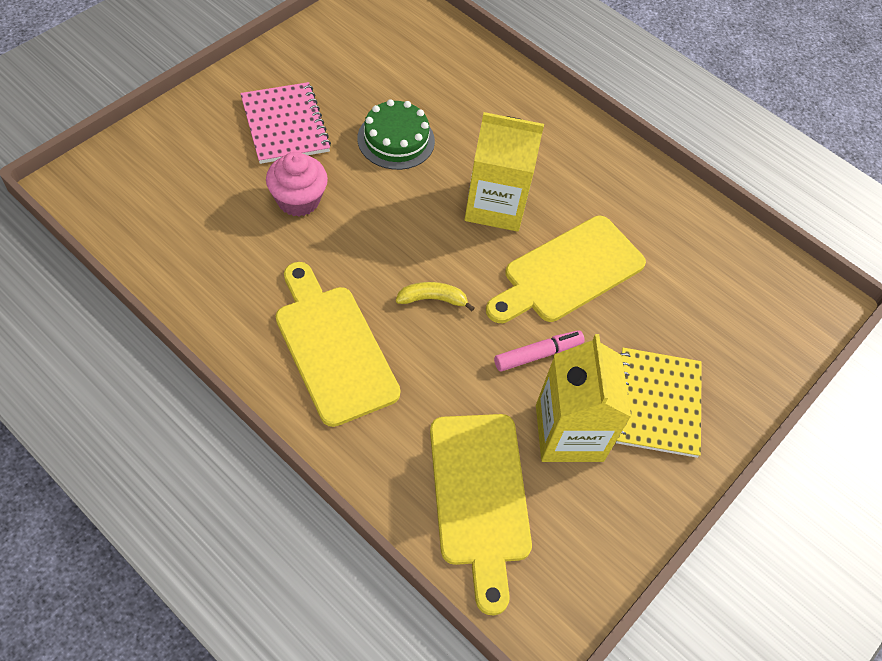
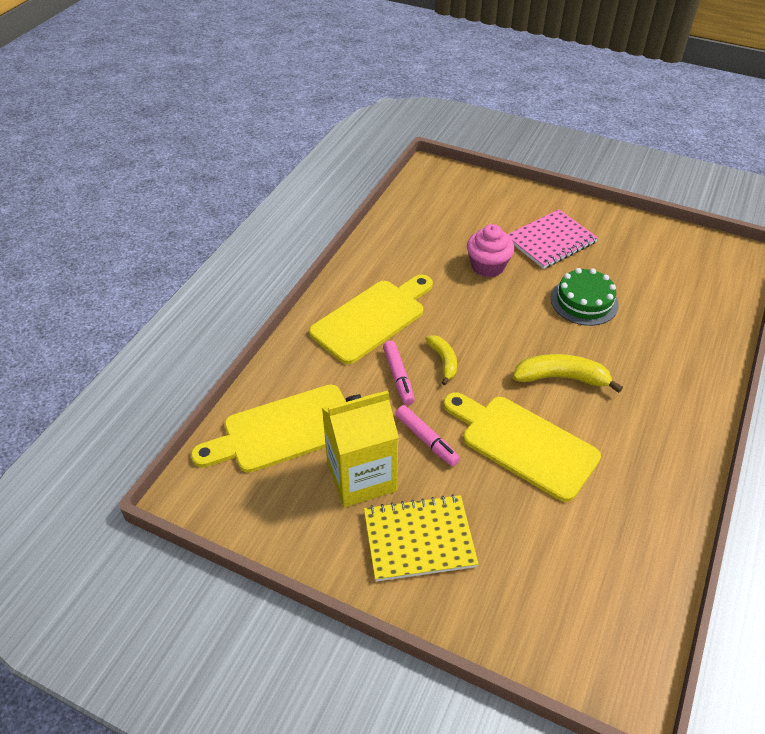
camera: 80 degrees right, 10 degrees down
(439, 351) = (398, 377): none -> pink marker
(495, 205) = (561, 378): yellow carton -> yellow banana

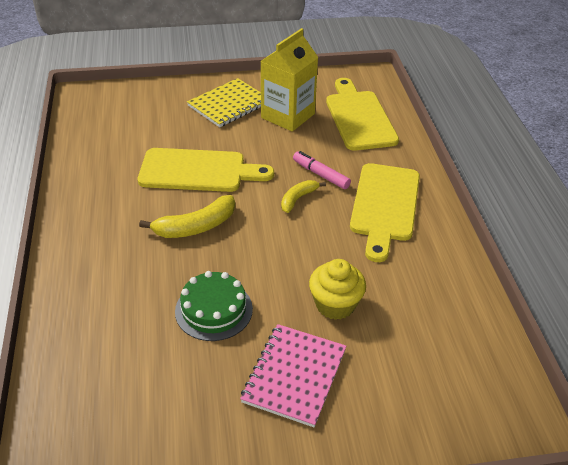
camera: 145 degrees right, 5 degrees down
(283, 430) = (359, 117): yellow cutting board -> yellow cutting board turned 45 degrees counterclockwise
(426, 439) = (266, 148): pink marker -> none
(443, 361) = (298, 199): yellow banana -> yellow banana turned 90 degrees clockwise
(487, 266) = (335, 304): pink cupcake -> yellow cupcake

